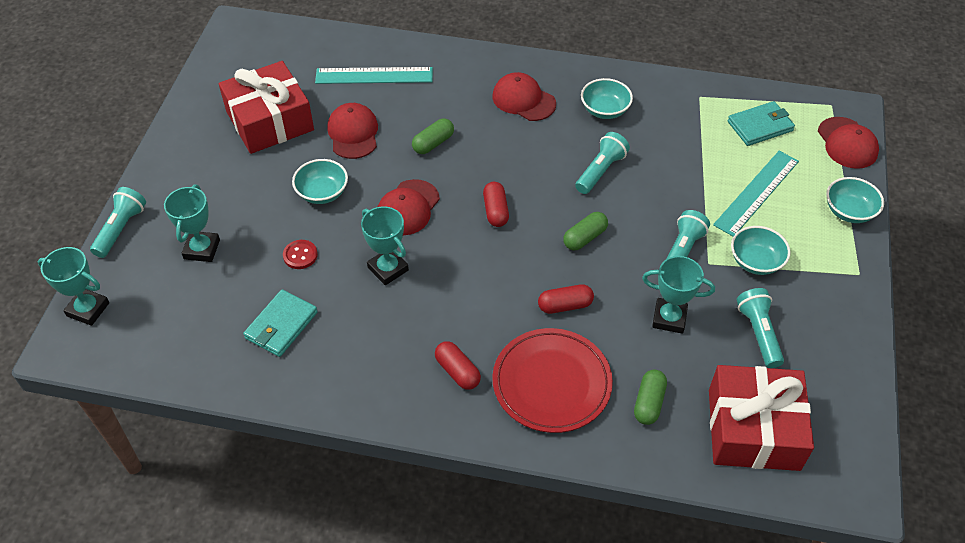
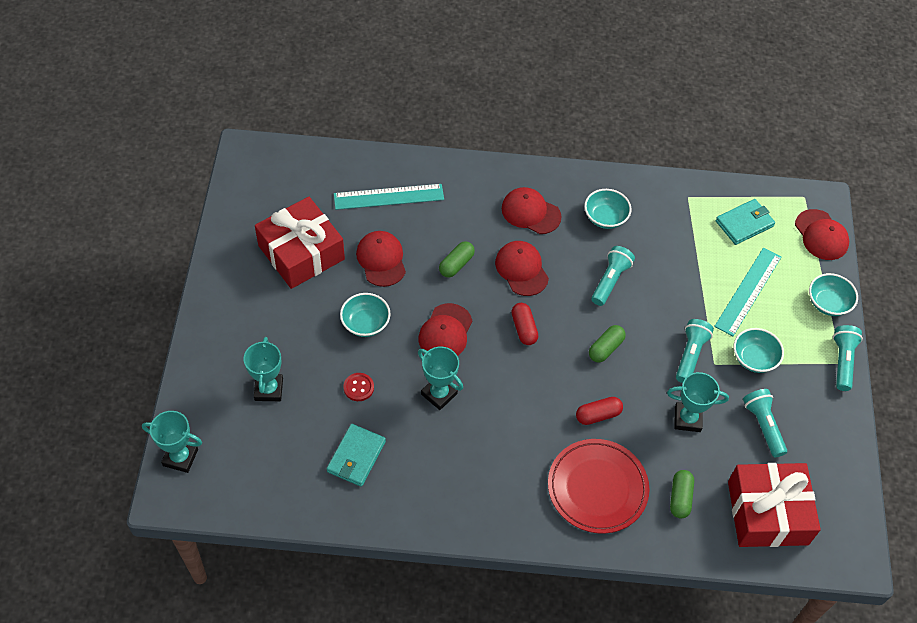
camera: 10 degrees left, 5 degrees up
(121, 229) = (190, 376): turquoise flashlight -> turquoise flashlight (842, 361)
(457, 371) = (516, 485): red capsule -> none
(504, 153) = (521, 269): none -> red cap

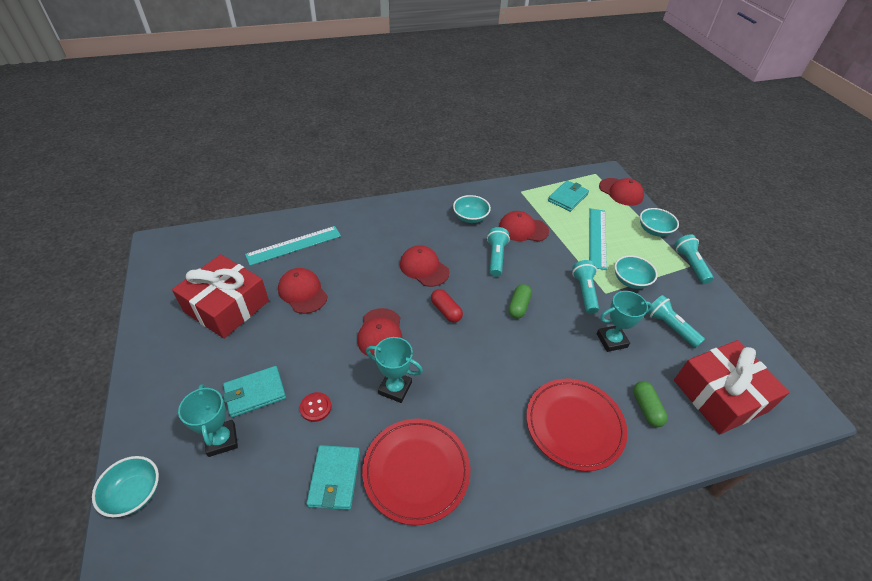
camera: 20 degrees left, 10 degrees down
(180, 457) = (129, 554): turquoise trophy -> none
(307, 355) = (255, 393): none -> turquoise wallet
(365, 323) = (304, 347): turquoise bowl -> turquoise bowl (135, 493)
(429, 476) = (416, 471): none -> red plate
(456, 264) = (369, 279): green capsule -> none
(530, 212) = (413, 228): red cap -> red cap (523, 229)
(598, 415) = (540, 361): red capsule -> none

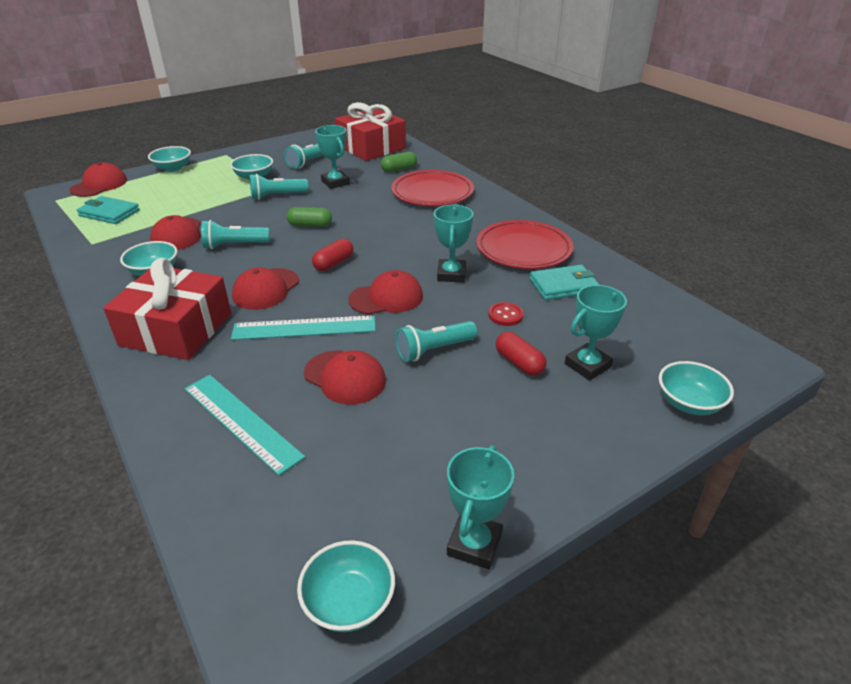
camera: 105 degrees left, 10 degrees down
(144, 317) = (474, 544): none -> turquoise trophy
(157, 267) = (349, 602): none -> turquoise bowl
(227, 306) = (403, 447): red gift -> red gift (176, 329)
(255, 393) = (519, 363): turquoise wallet -> red capsule
(302, 292) = (345, 377): red cap -> red cap turned 90 degrees counterclockwise
(597, 237) = (188, 194): turquoise ruler -> turquoise ruler (304, 328)
(690, 264) = (224, 154): turquoise flashlight -> turquoise flashlight (434, 350)

